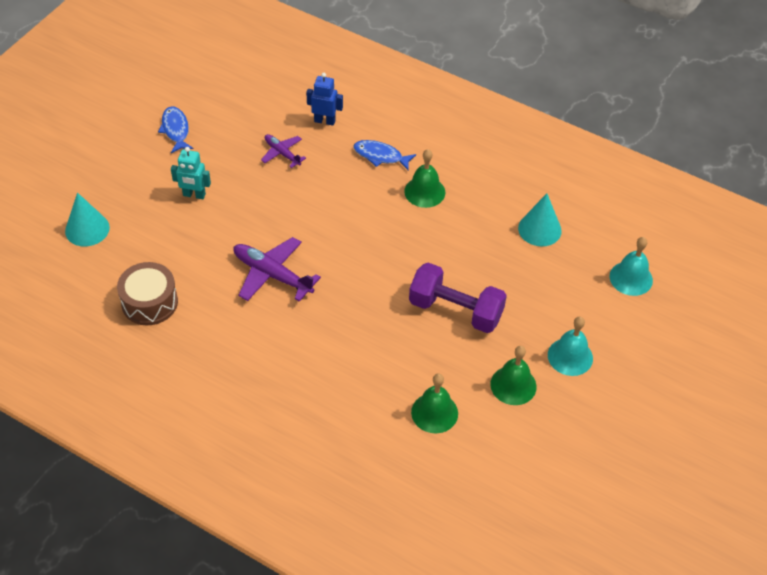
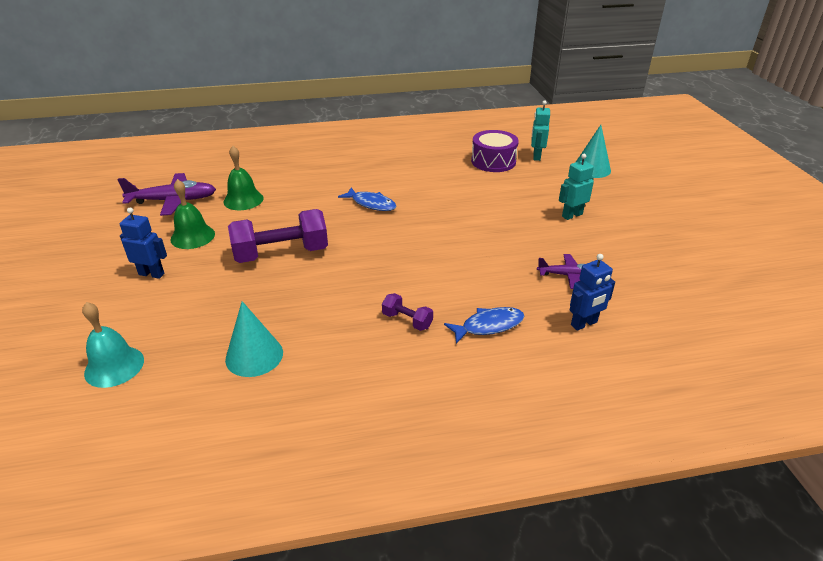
camera: 140 degrees right, 15 degrees down
(101, 280) = (536, 156): none -> turquoise robot
(149, 302) = (493, 161): brown drum -> purple drum
(175, 130) = (666, 242): blue fish -> blue fish (371, 204)
(272, 274) = (445, 206): purple plane -> purple plane (173, 201)
(424, 192) = (407, 320): green bell -> purple dumbbell
(570, 356) = (152, 274): turquoise bell -> blue robot

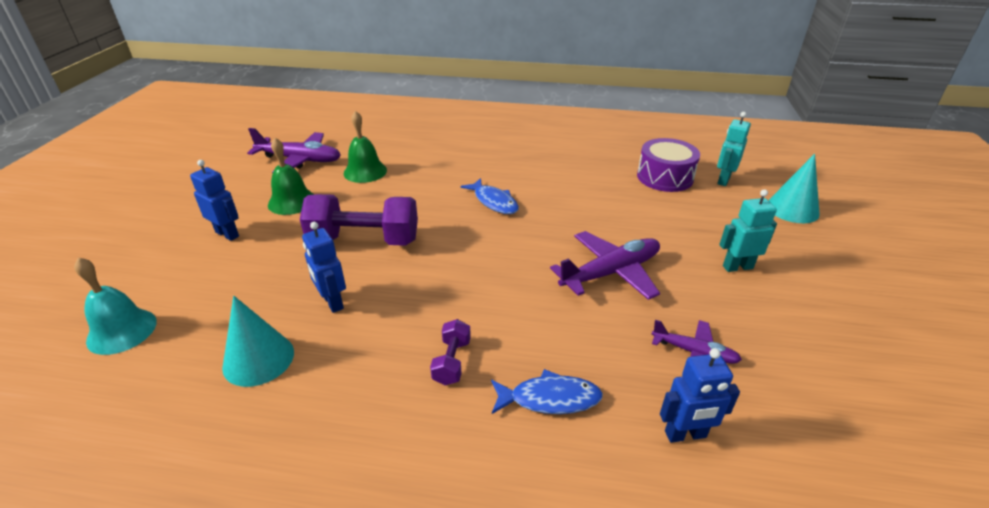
camera: 20 degrees right, 0 degrees up
(287, 303) = (332, 302): none -> blue robot
(407, 320) = (452, 362): purple dumbbell -> purple dumbbell turned 45 degrees clockwise
(488, 237) = (611, 273): none -> purple plane

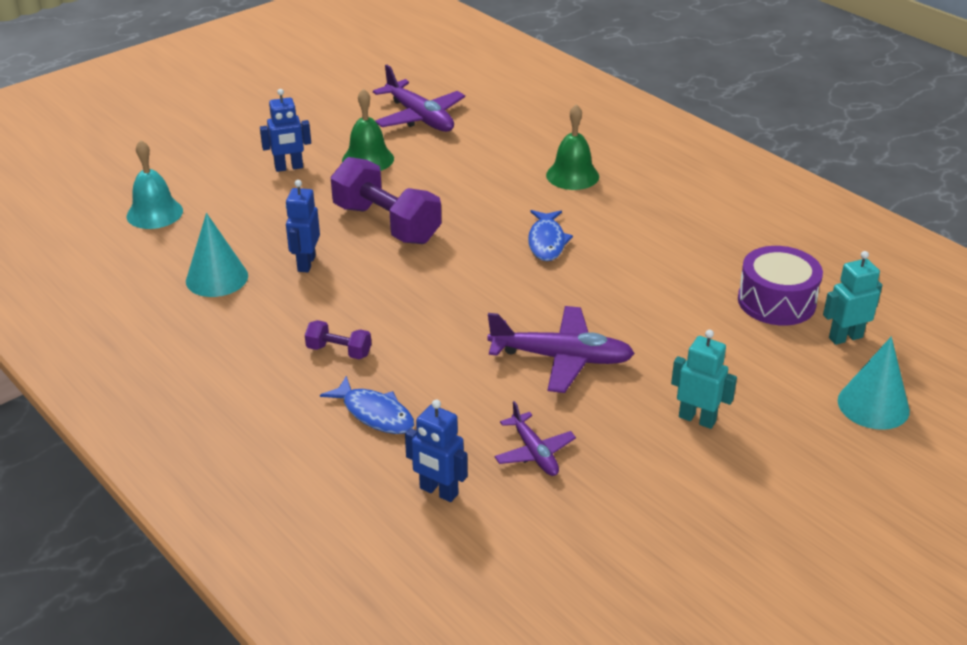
camera: 40 degrees right, 0 degrees up
(227, 234) = (289, 168): blue robot -> blue robot turned 90 degrees clockwise
(365, 171) = (464, 155): green bell -> green bell (572, 175)
(452, 362) = (339, 351): purple dumbbell -> purple dumbbell turned 60 degrees clockwise

